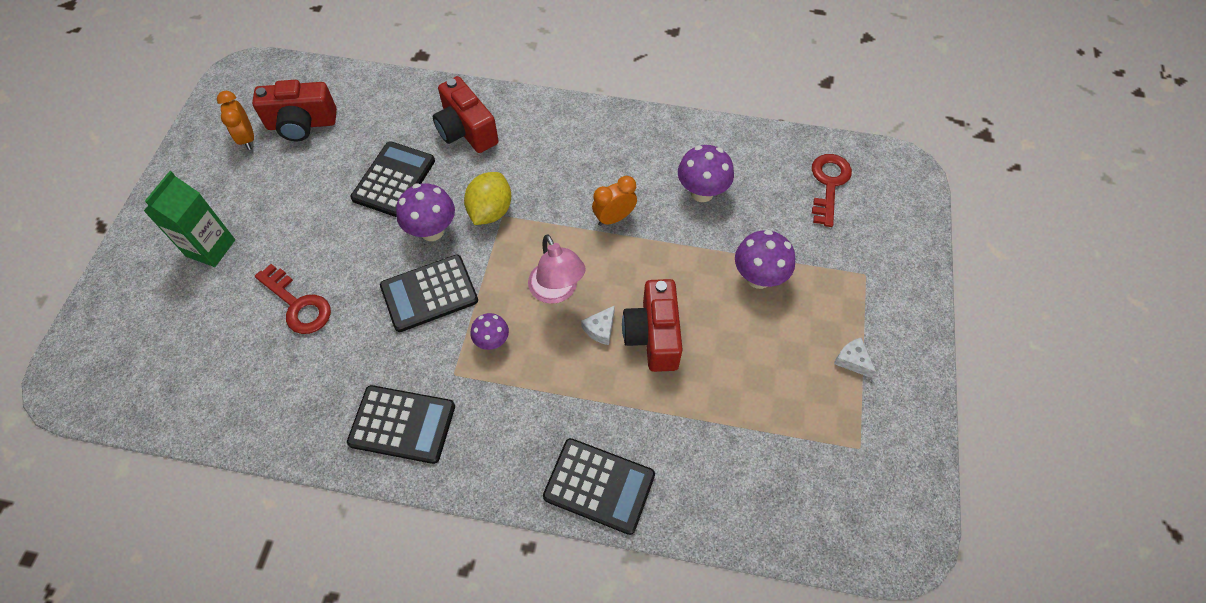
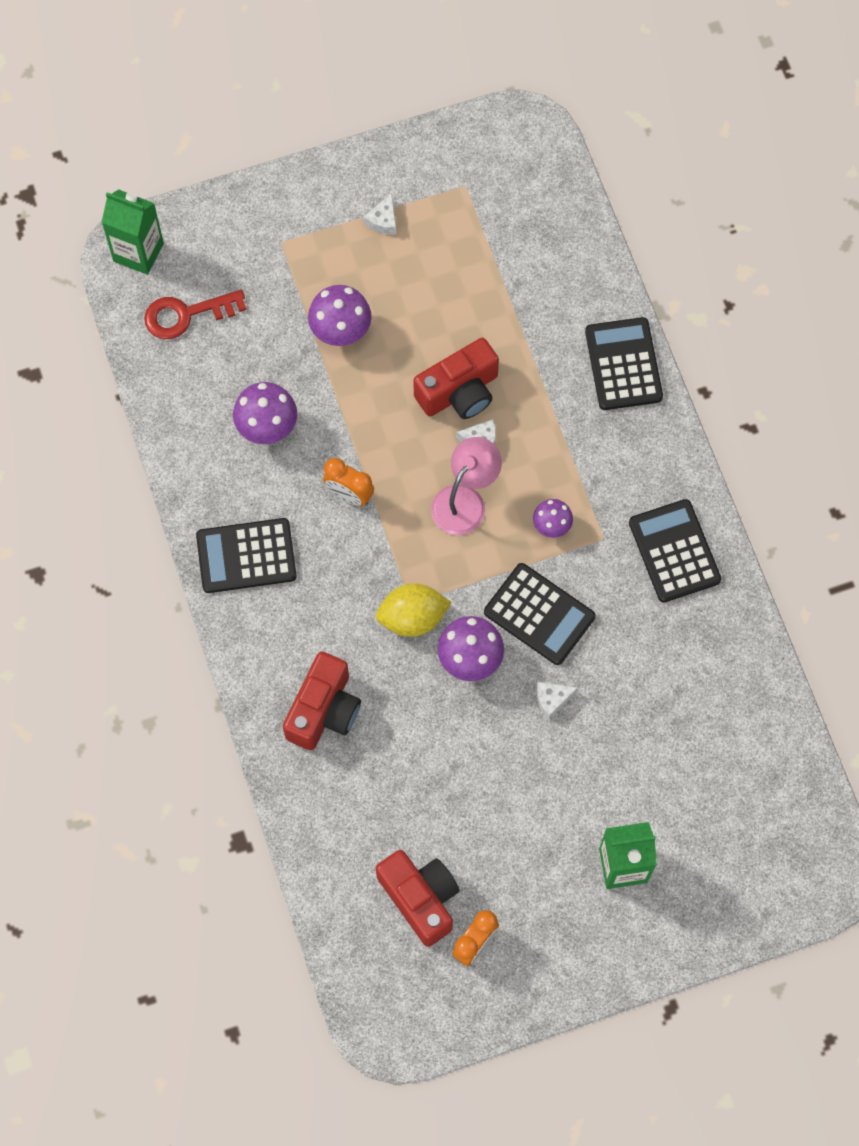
camera: 120 degrees left, 10 degrees up
(298, 304) = (626, 728): red key -> none
(360, 267) = (552, 699): none -> white cheese
(394, 179) = (432, 741): black calculator -> black calculator (246, 556)
(901, 178) = (138, 252): none -> green carton

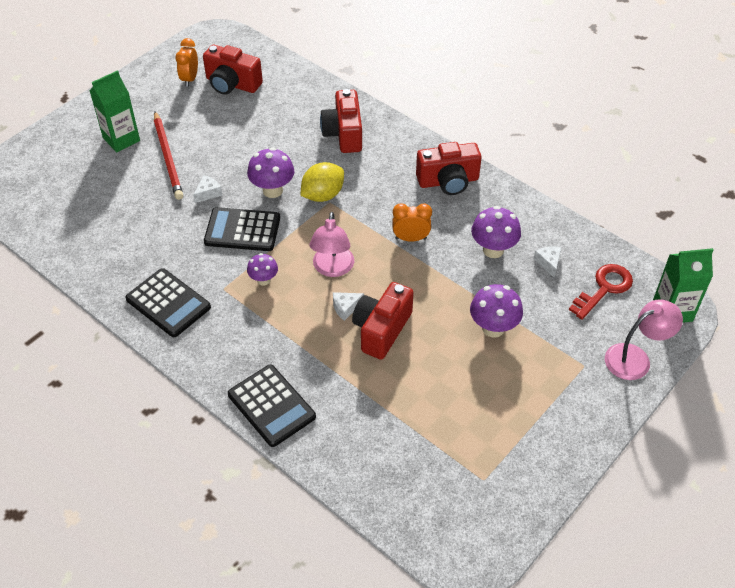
camera: 150 degrees right, 20 degrees down
(223, 223) = (635, 358): none -> pink lamp
(246, 556) = (448, 181): black calculator -> red camera
(383, 220) = (525, 419): white cheese -> white cheese (548, 263)
(575, 793) = (168, 157): none -> red pencil

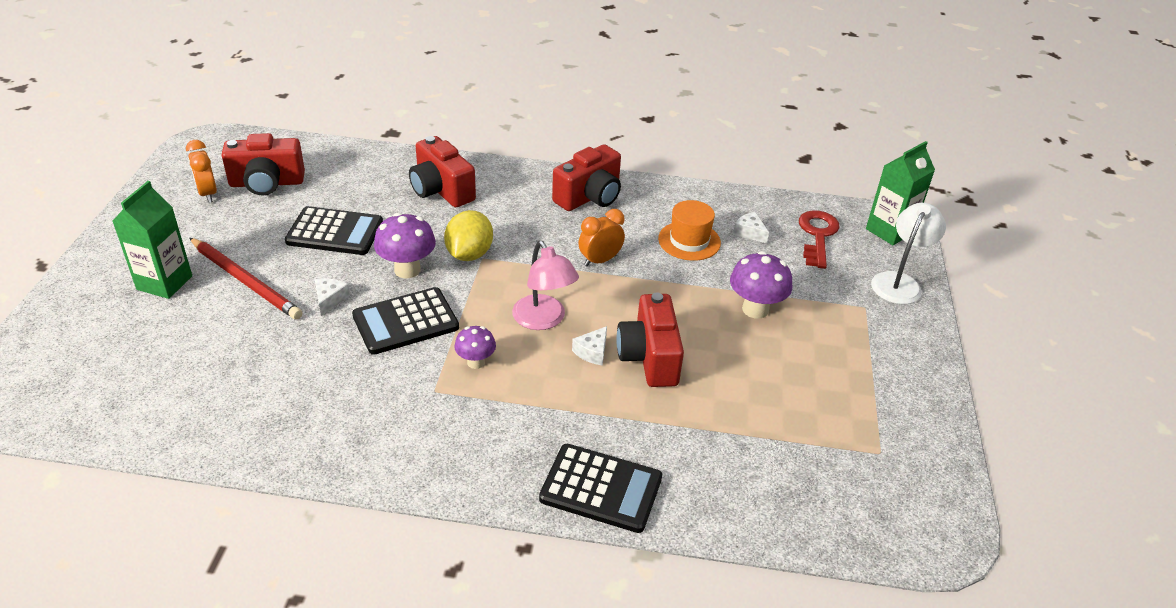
camera: 35 degrees left, 10 degrees down
(168, 303) = (378, 435): black calculator -> black calculator (335, 232)
(493, 250) = (689, 241): purple mushroom -> orange hat
(635, 358) = (899, 282): pink lamp -> white lamp

